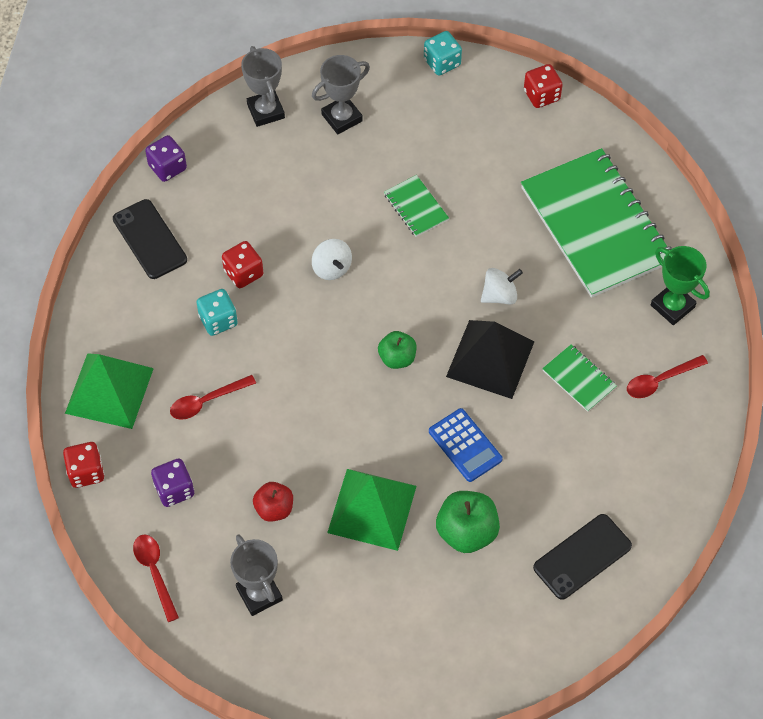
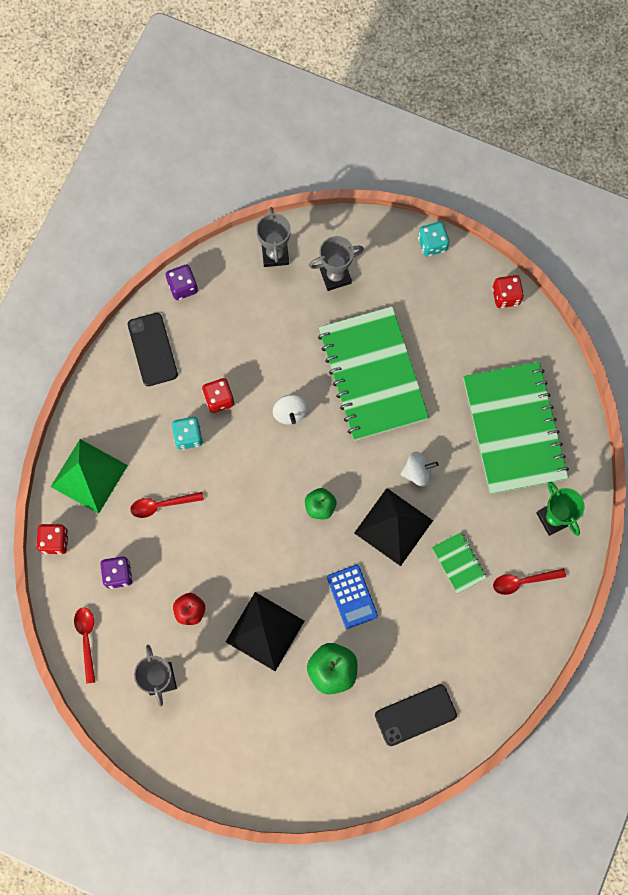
camera: 15 degrees right, 15 degrees up
(372, 509) = (265, 631): green pyramid -> black pyramid
(416, 207) = (373, 374): green notebook -> green notebook, size x2.39

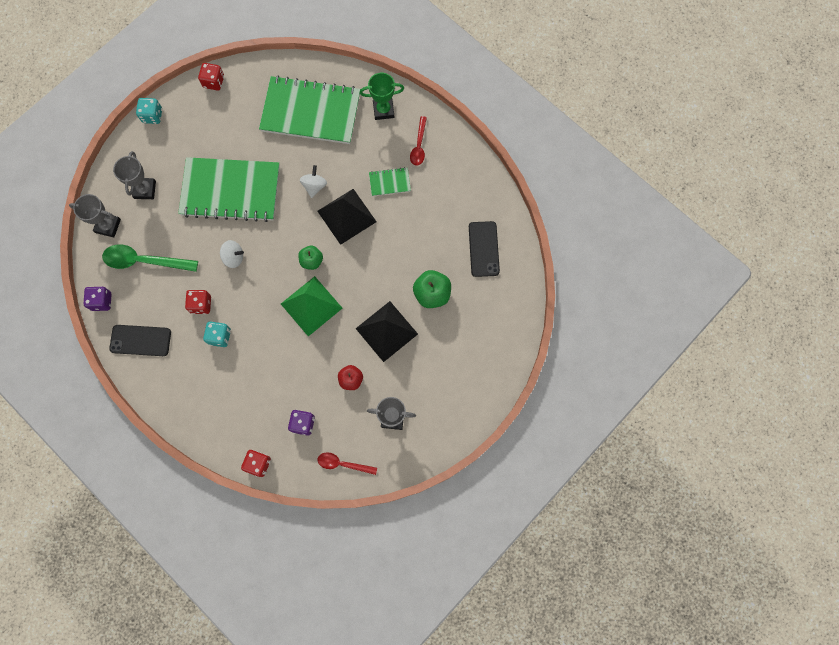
camera: 70 degrees left, 0 degrees up
(89, 475) = (218, 421): green pyramid -> green pyramid (311, 306)
(161, 505) = (263, 374): red spoon -> none
(248, 313) = (144, 261): none -> green spoon
(352, 596) = (385, 262): blue calculator -> none

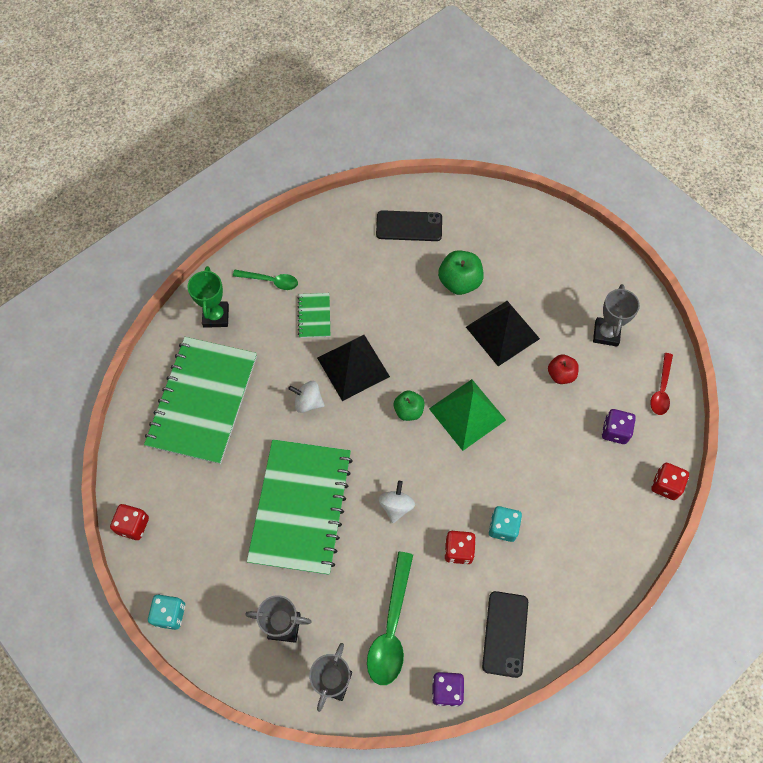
camera: 85 degrees left, 10 degrees down
(419, 146) = (270, 281): red spoon -> green spoon

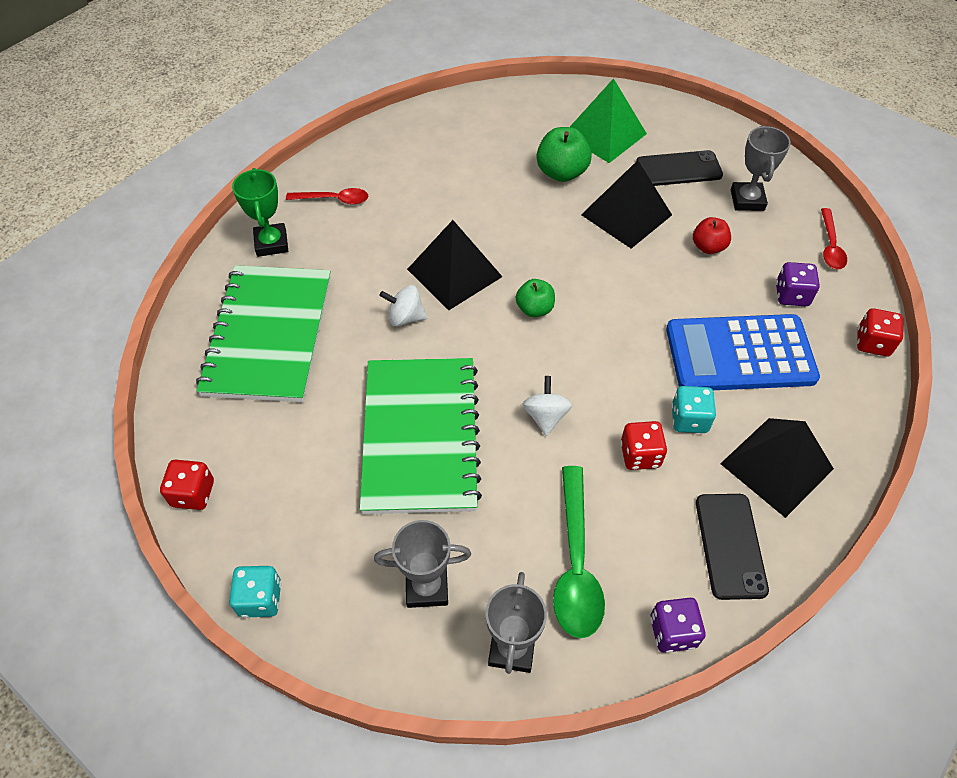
camera: 10 degrees left, 10 degrees down
(270, 281) = (334, 199): green spoon -> red spoon
(314, 316) = (395, 227): green notebook -> none
(409, 226) = (488, 128): black phone -> black phone (678, 169)
(467, 414) = (608, 302): green pyramid -> green pyramid (604, 134)
(557, 577) = (776, 466): none -> black pyramid
(558, 477) = (740, 354): none -> blue calculator

